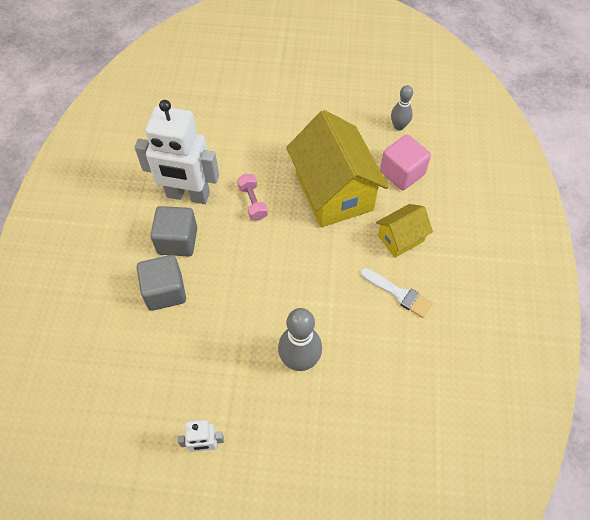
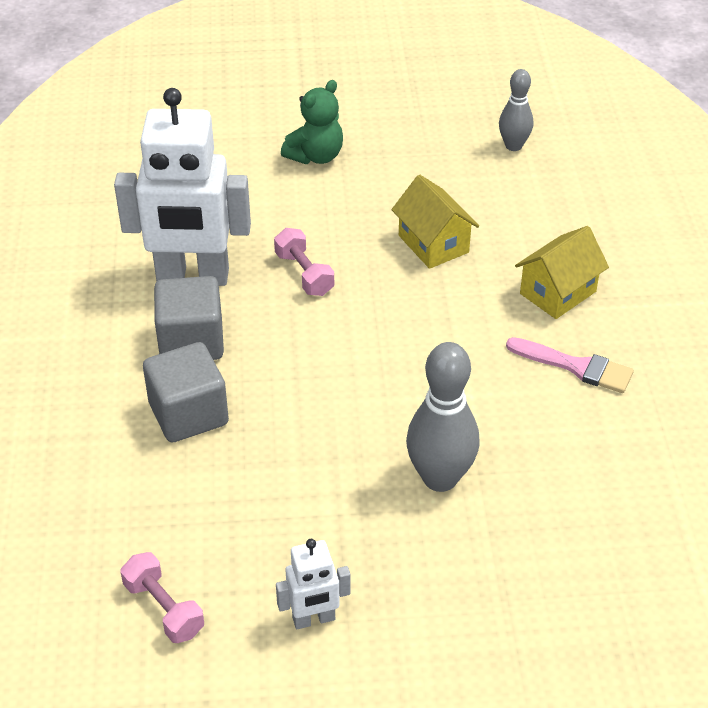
camera: 10 degrees left, 15 degrees down
(123, 423) = (164, 609): none -> pink dumbbell
(278, 118) = (316, 156): none -> green teddy bear
(334, 192) = (433, 244): yellow house -> yellow house, size x0.51
(399, 294) = (576, 366): white brush -> pink brush
(402, 173) = (535, 206): pink cube -> none

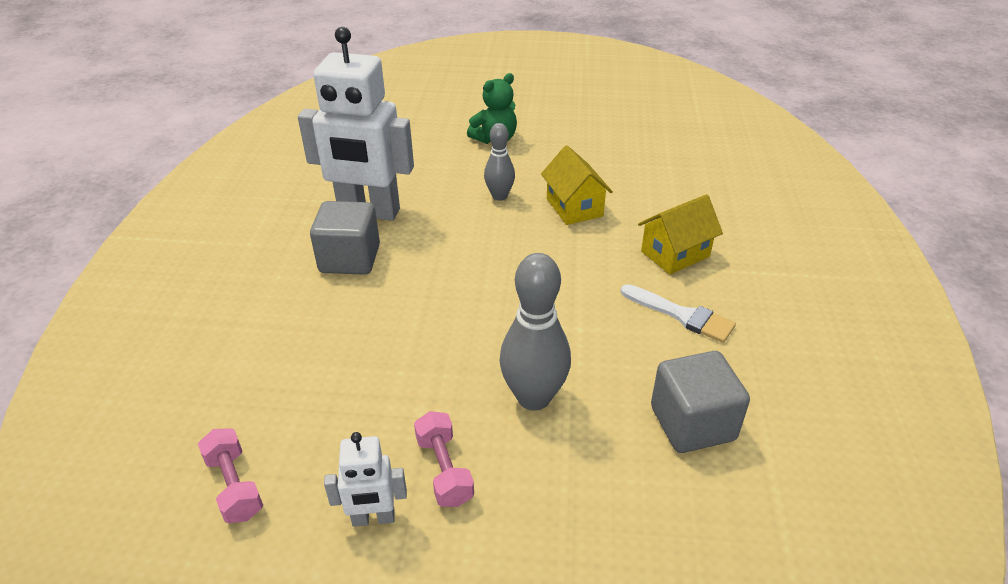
camera: 10 degrees right, 5 degrees down
(188, 414) = (325, 315): grey cube -> grey cube (692, 423)
(304, 274) = (460, 219): pink dumbbell -> pink dumbbell (444, 470)
(513, 146) = (656, 146): grey bowling pin -> grey bowling pin (499, 196)
(576, 366) = (682, 315): pink brush -> white brush

